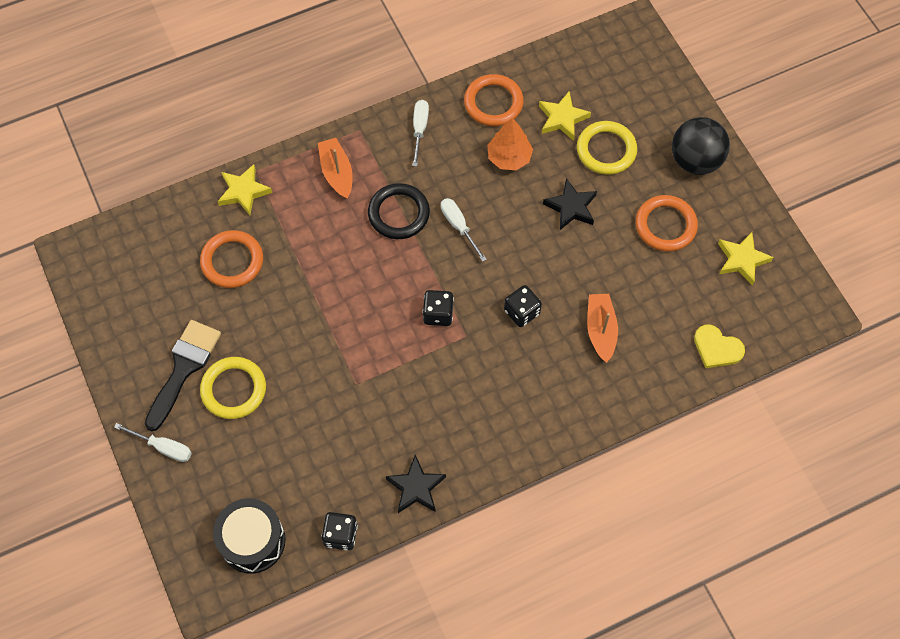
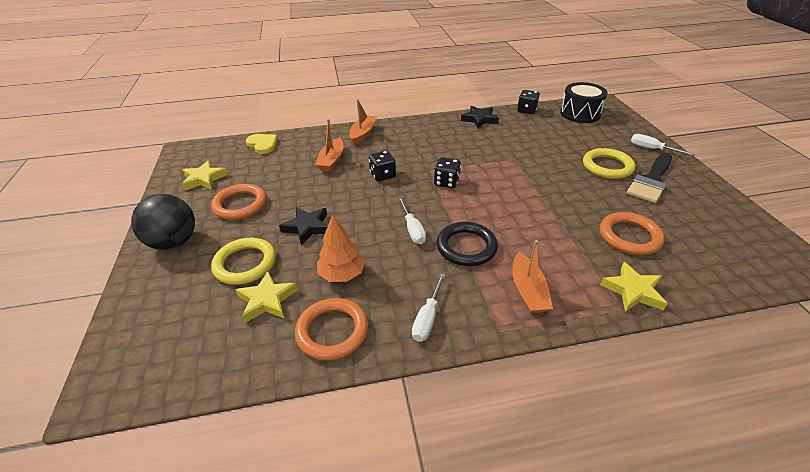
camera: 165 degrees left, 25 degrees down
(585, 406) = (363, 134): none -> orange boat

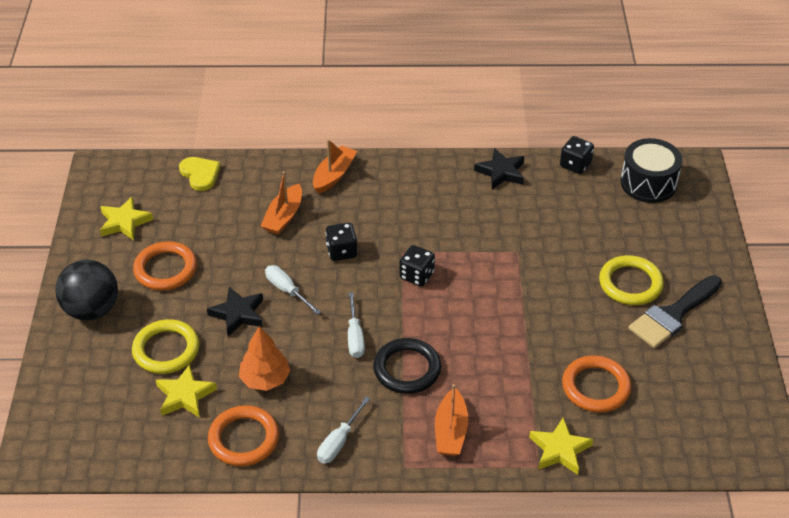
camera: 10 degrees right, 5 degrees up
(652, 149) = (707, 264): white screwdriver -> white screwdriver (287, 290)

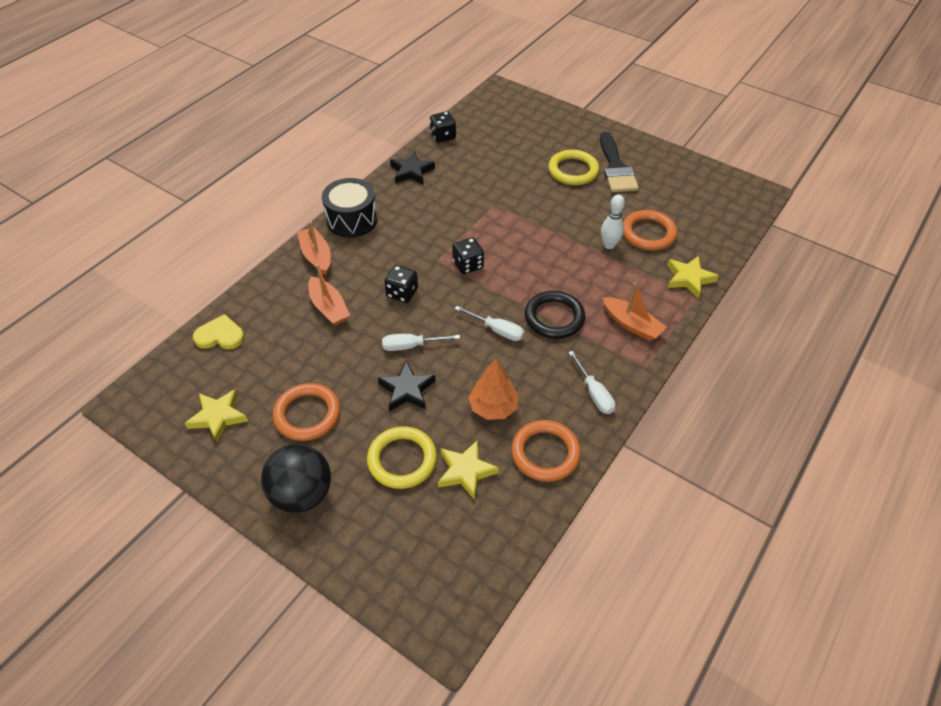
camera: 55 degrees left, 5 degrees up
(546, 364) = (609, 245): none -> white bowling pin
(648, 183) = (493, 116): black drum -> black drum (352, 220)

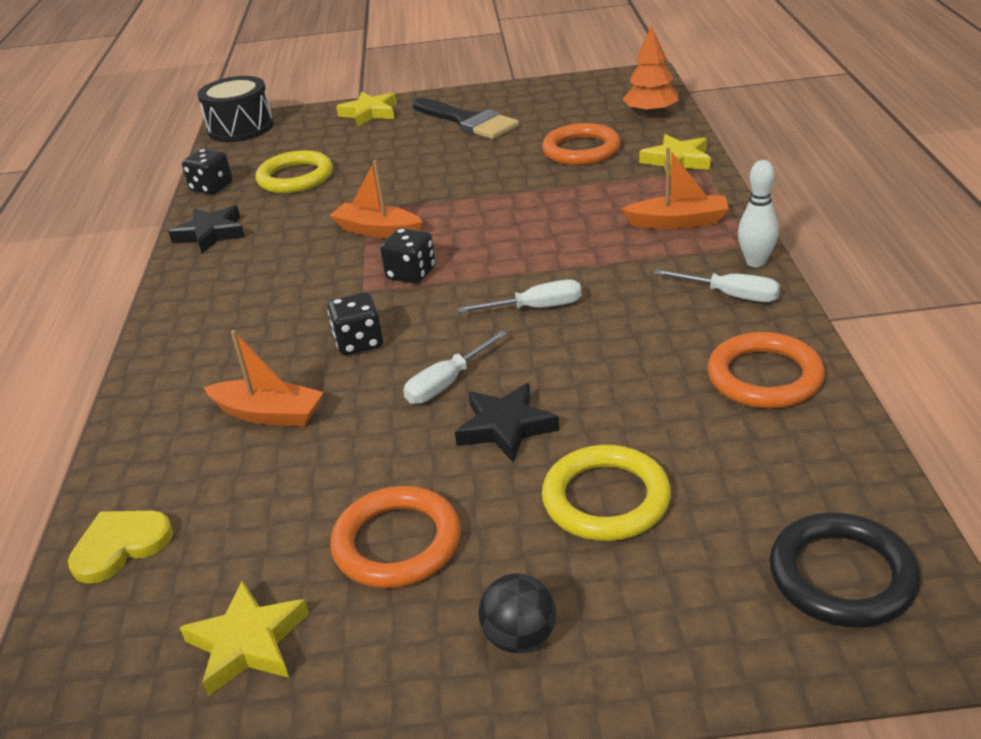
camera: 35 degrees left, 15 degrees down
(302, 494) = (520, 638): black ball -> black ball, size x0.57
(316, 256) = (175, 375): orange boat -> orange boat (378, 231)
(352, 220) = (182, 314): black drum -> black drum (241, 128)
(465, 471) = (703, 455): yellow star -> yellow star (369, 113)
(493, 407) = (640, 375): orange tree -> orange tree (651, 113)
(554, 317) = (586, 261): black ring -> black ring (841, 576)
(573, 170) = (422, 144): yellow ring -> yellow ring (295, 177)
(609, 245) = (554, 178): white bowling pin -> white bowling pin (755, 262)

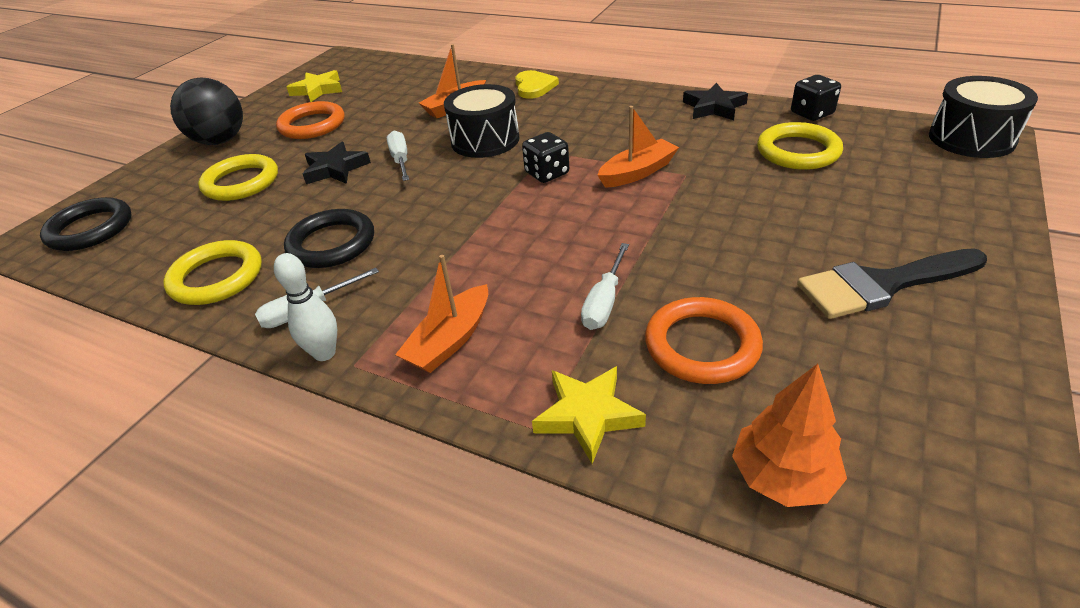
camera: 120 degrees right, 5 degrees up
(120, 546) = (413, 70): yellow heart -> yellow heart (534, 87)
(359, 342) = (485, 140): black dice -> black drum
(369, 113) = (968, 220): yellow star -> none
(520, 638) = (220, 141): black ball -> black ball, size x1.76
(536, 308) = (429, 212): white screwdriver -> white screwdriver (604, 302)
(640, 337) = (331, 243): none -> black ring
(764, 377) = (216, 277): orange ring -> yellow ring

